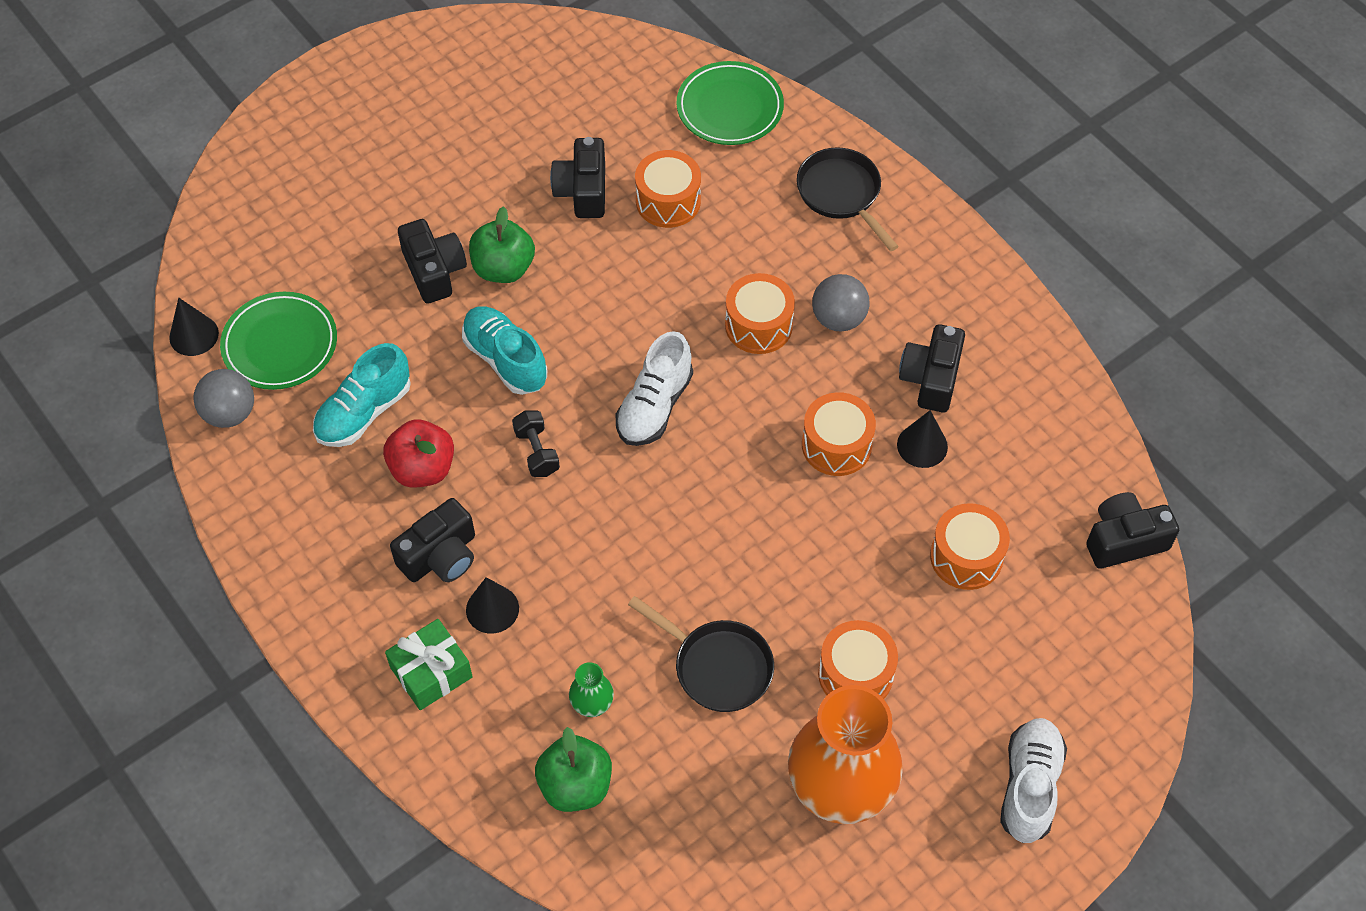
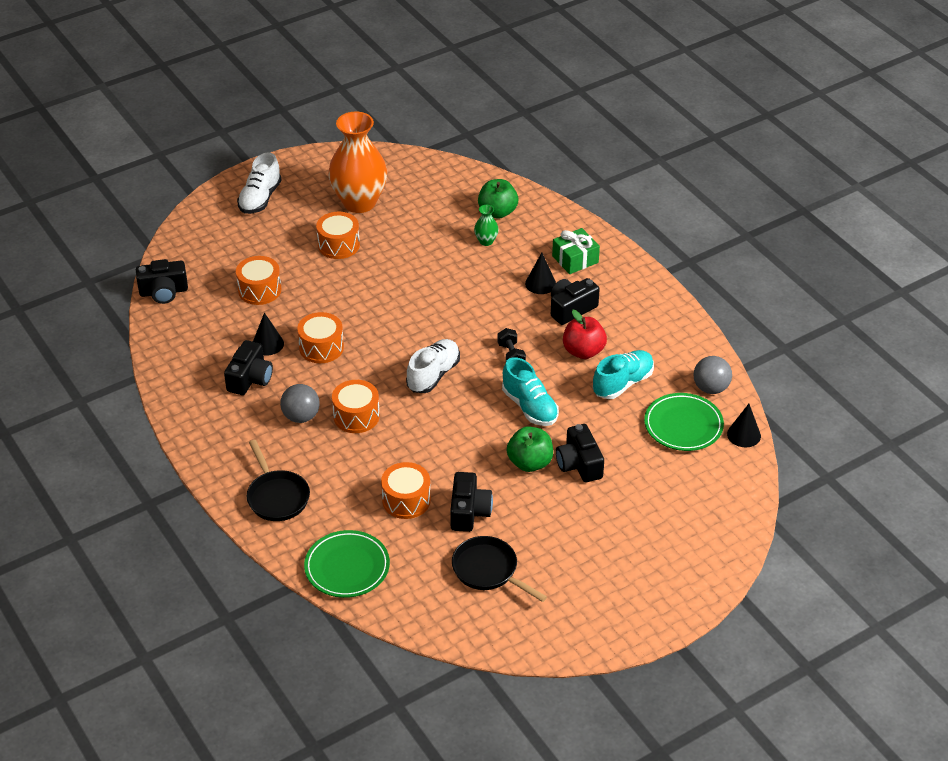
camera: 175 degrees left, 15 degrees down
(717, 667) = (414, 252): black pan -> black pan (488, 570)

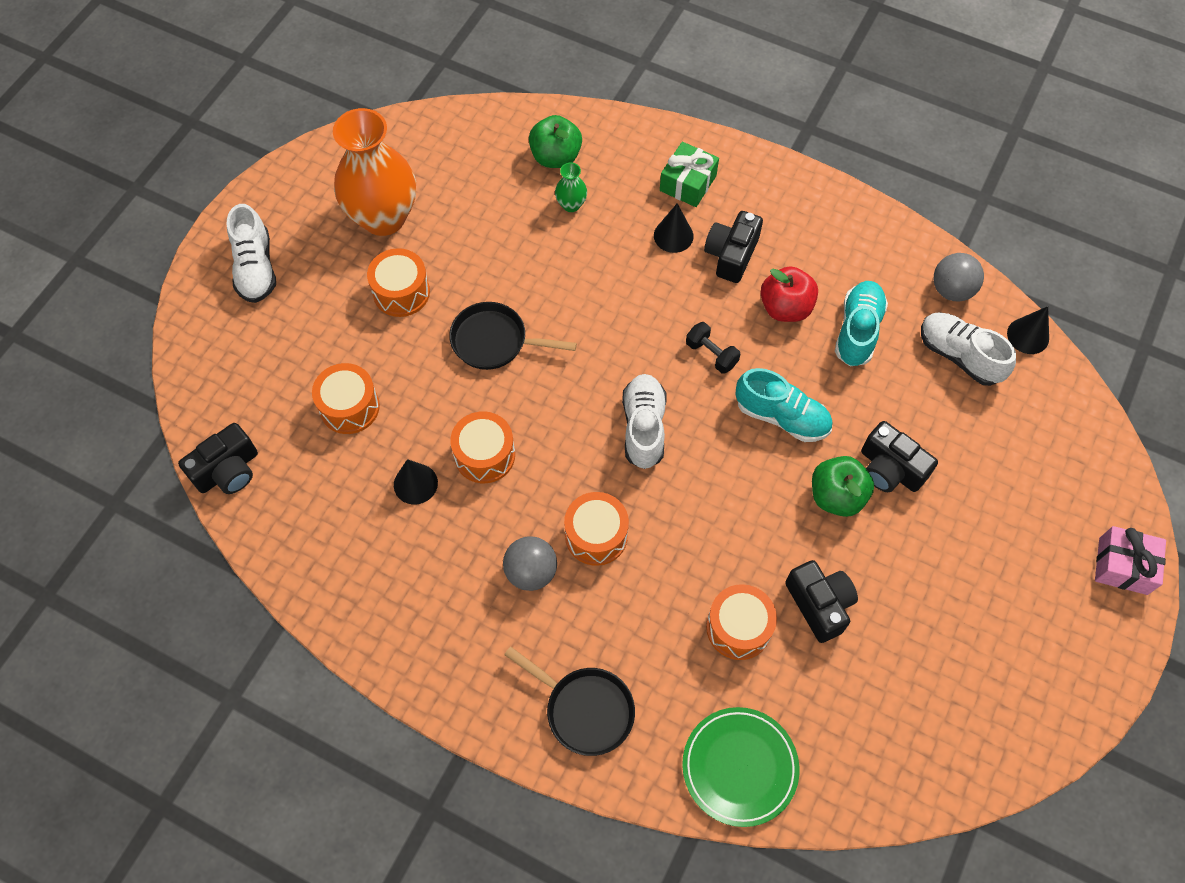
camera: 30 degrees left, 20 degrees up
(250, 379) = (430, 548): black camera -> none
(488, 570) = (899, 677): black pan -> black pan (494, 341)
(683, 425) = (959, 356): green plate -> white shoe
(697, 584) = (1123, 566): none -> pink gift

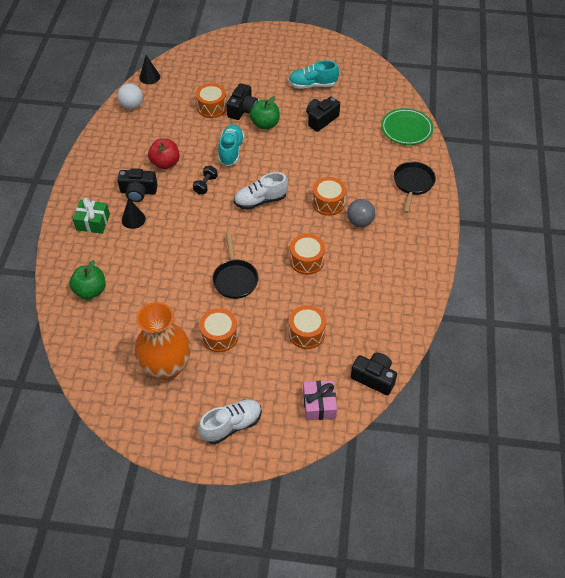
camera: 110 degrees left, 10 degrees down
(415, 483) = (337, 285): black cone -> none
(571, 205) = (126, 272): green vase -> none
(738, 628) = (346, 142): orange drum -> orange drum (212, 107)
(857, 331) = (169, 134): turquoise shoe -> turquoise shoe (312, 85)
(951, 290) = (132, 105): grey ball -> white ball
(959, 356) = (170, 97): white shoe -> none
(1123, 566) = (256, 36): pink gift -> pink gift (319, 405)

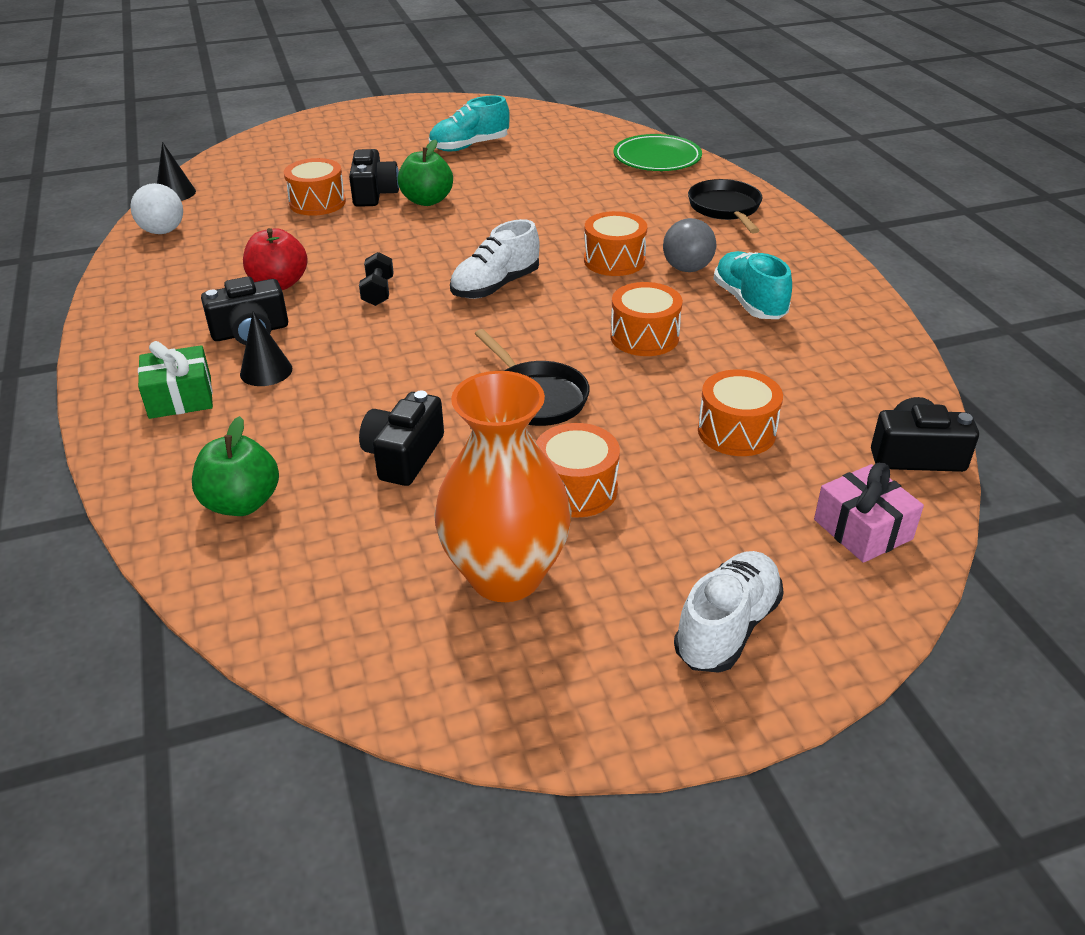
camera: 25 degrees left, 15 degrees down
(231, 151) = (392, 242): turquoise shoe -> turquoise shoe (749, 302)
(321, 119) = (516, 176): black camera -> black camera (403, 456)

